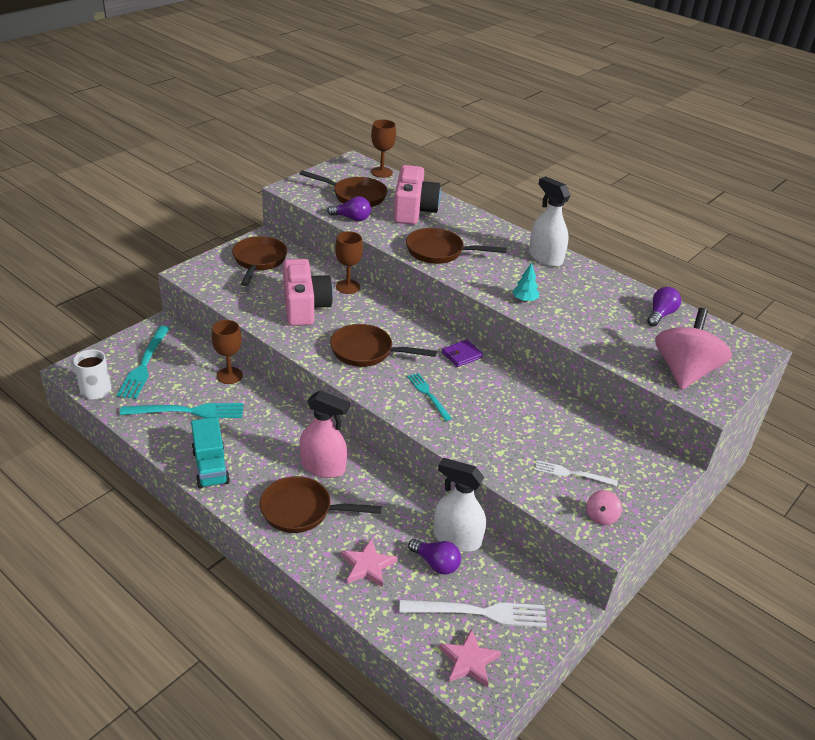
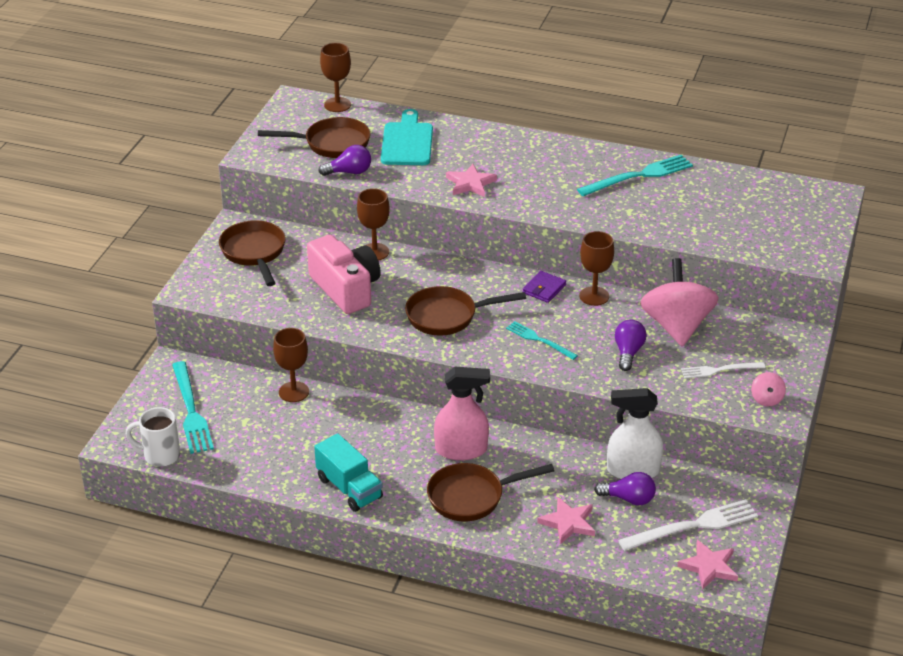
camera: 20 degrees left, 0 degrees up
(187, 411) = (279, 443): turquoise fork -> turquoise fork (638, 176)
(413, 210) = (407, 142): pink camera -> turquoise cutting board
(439, 252) = (470, 183): brown pan -> pink star
(500, 374) = (594, 296): none -> brown goblet
(524, 300) = (590, 210): turquoise tree -> none
(545, 257) = (580, 157): white spray bottle -> none
(660, 314) = (728, 185): purple light bulb -> purple light bulb (628, 352)
(684, 372) = (781, 237): pink spinning top -> pink spinning top (676, 326)

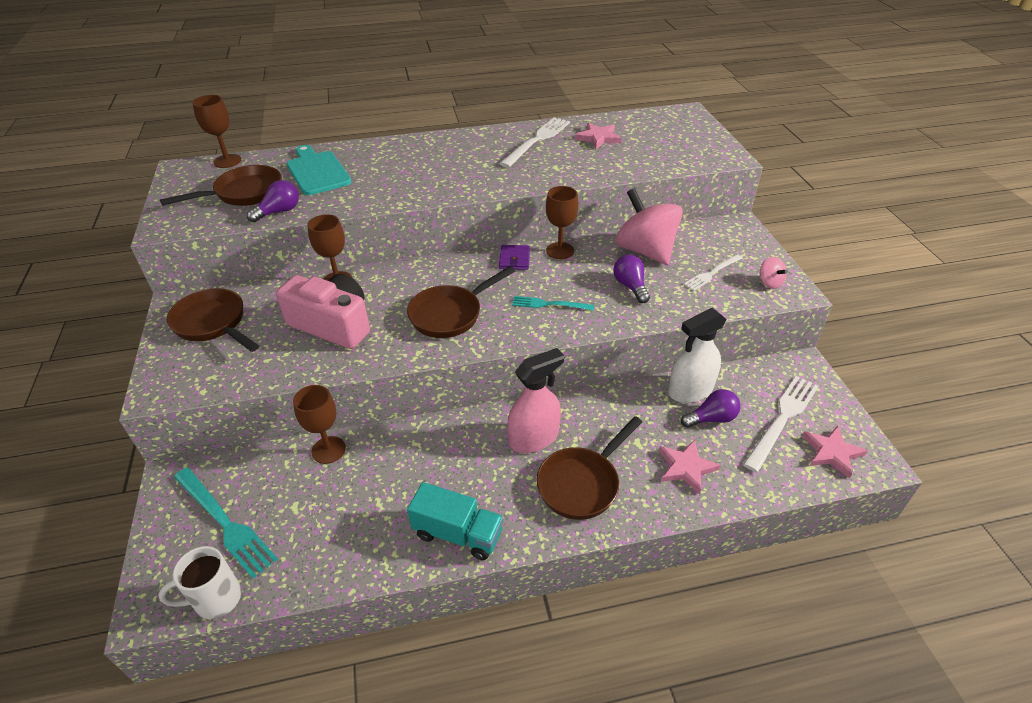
camera: 30 degrees left, 5 degrees up
(470, 183) = (403, 187): pink star -> pink star (598, 138)
(638, 176) = (537, 141): turquoise fork -> white fork

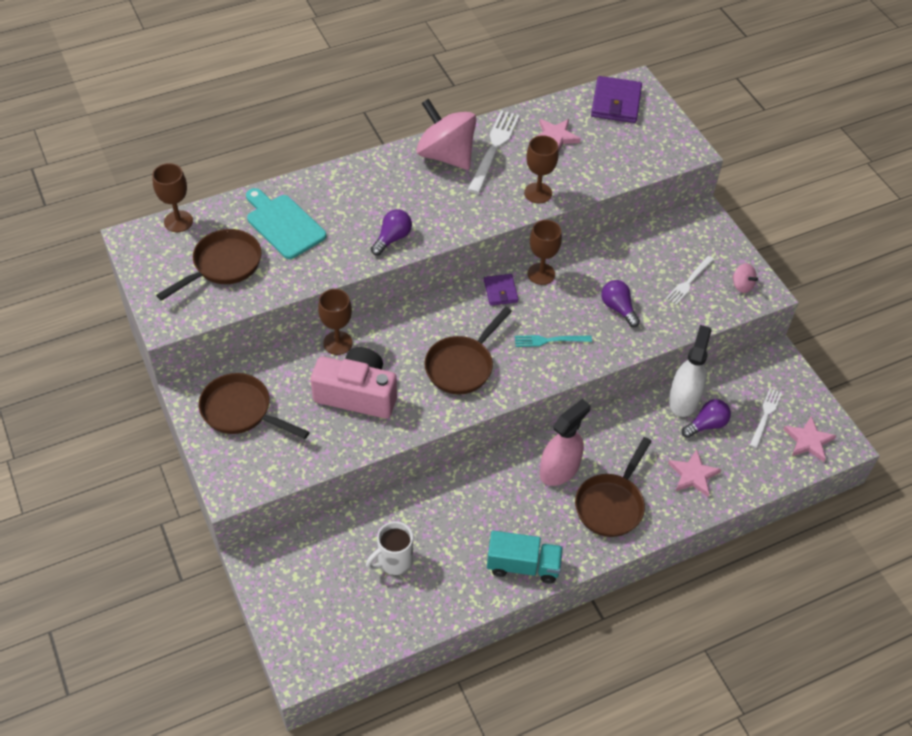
camera: 15 degrees left, 10 degrees up
(215, 599) = (349, 653): white mug -> white mug (394, 561)
(224, 522) = (323, 592): turquoise fork -> none
(279, 212) = (272, 285): purple light bulb -> purple light bulb (392, 238)
(328, 450) = (383, 512): brown goblet -> brown goblet (538, 193)
(645, 251) = (622, 262): pink spinning top -> pink spinning top (446, 155)
(664, 121) = (616, 103): none -> purple wallet
(690, 390) = (683, 399): white spray bottle -> white spray bottle turned 150 degrees clockwise
(782, 420) = (765, 416): white fork -> white fork, size x0.60

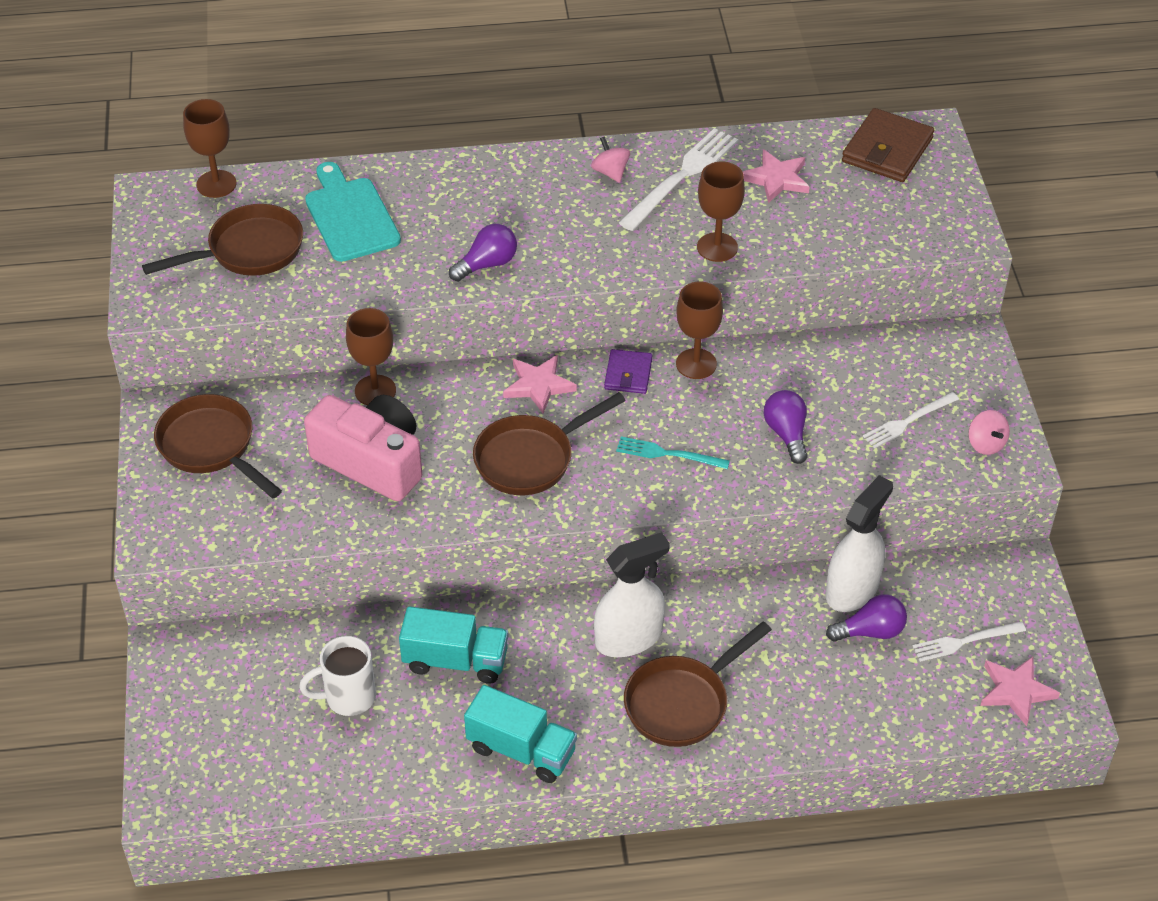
camera: 20 degrees right, 5 degrees down
(446, 155) = (610, 172): pink spinning top -> pink spinning top, size x0.42
(454, 515) = (455, 661): none -> turquoise truck
(559, 469) = (628, 638): pink spray bottle -> white spray bottle
(616, 103) = (887, 150): purple wallet -> brown wallet
(693, 475) = (820, 694): pink star -> pink star (538, 385)
(765, 416) = (965, 641): white fork -> white fork turned 150 degrees counterclockwise

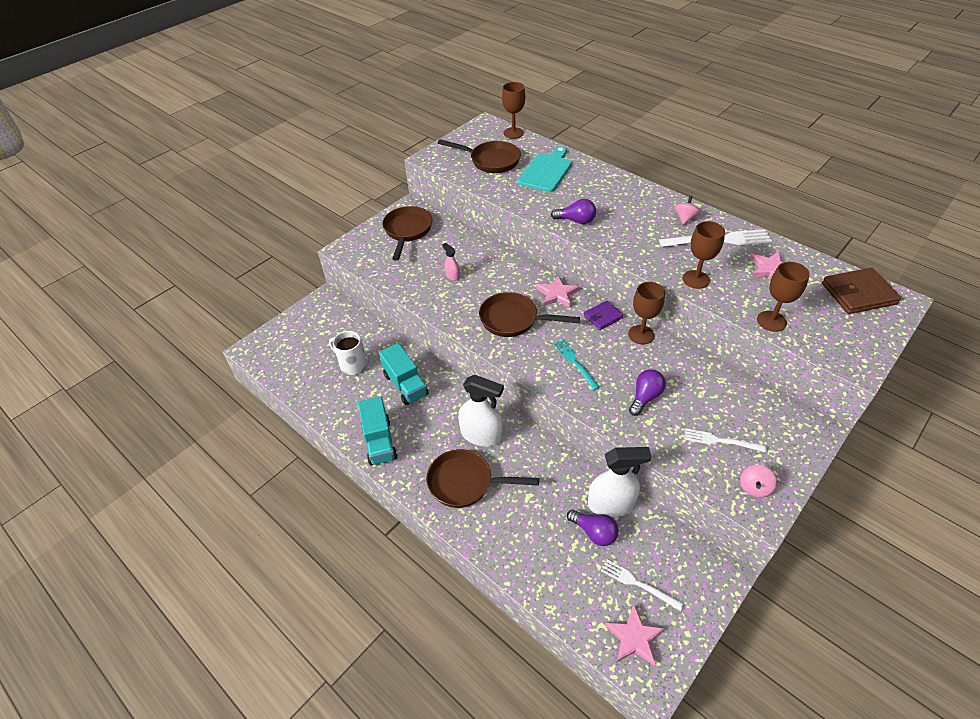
camera: 50 degrees right, 0 degrees up
(372, 461) = (452, 276): pink camera -> pink spray bottle
(375, 391) = (490, 251): brown goblet -> brown goblet (771, 321)

